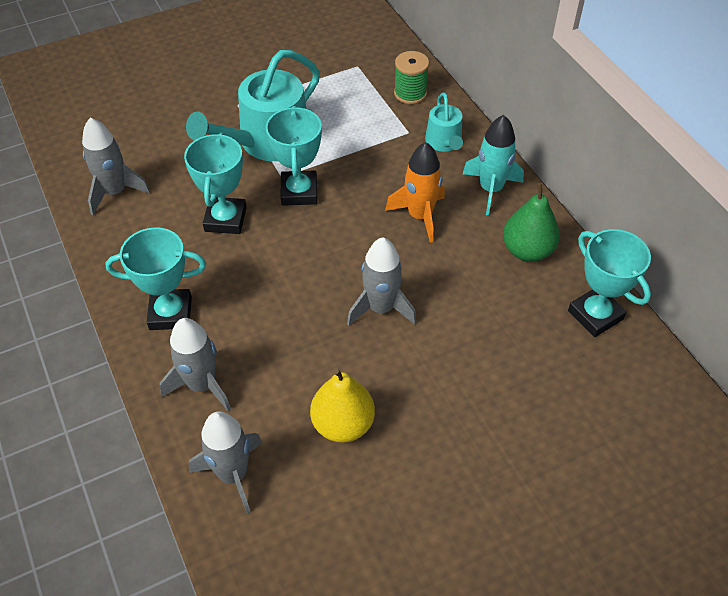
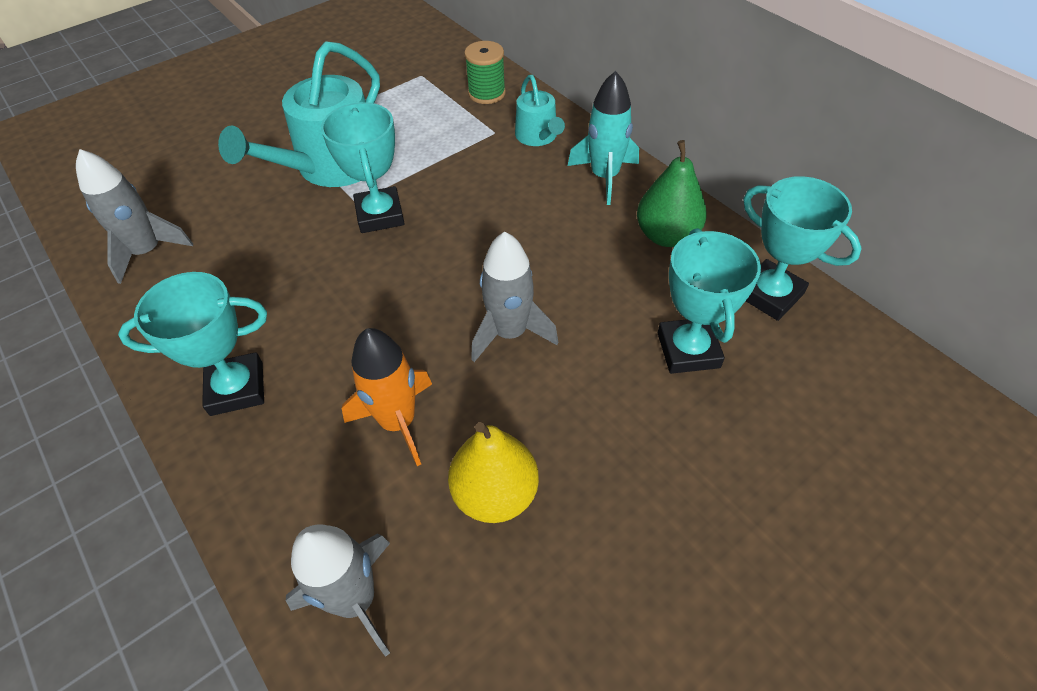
camera: 10 degrees left, 0 degrees up
(202, 385) = (292, 478): grey rocket -> none
(225, 219) = (294, 260): turquoise trophy -> turquoise trophy (688, 350)
(420, 216) = (530, 218): orange rocket -> orange rocket (398, 422)

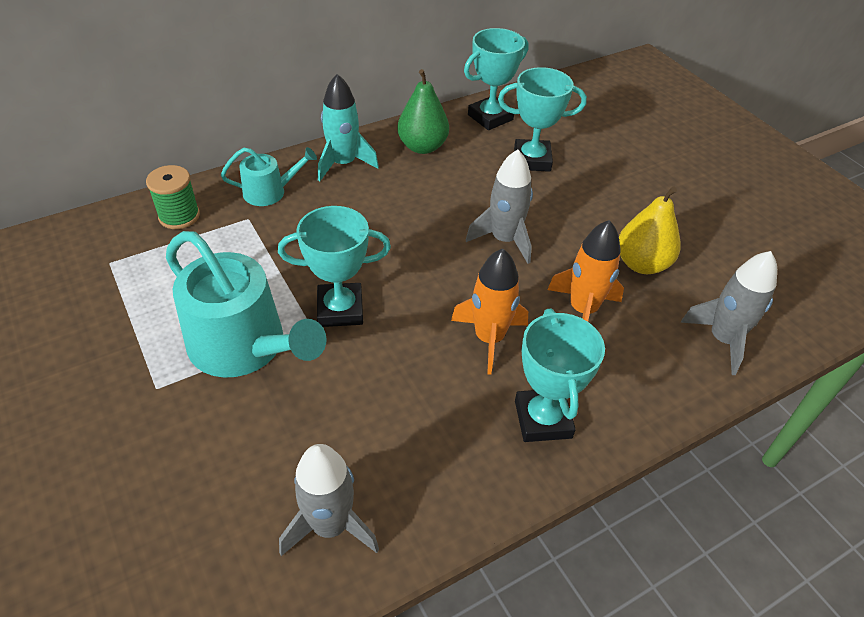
camera: 85 degrees left, 5 degrees down
(347, 333) = (489, 338): none -> orange rocket

